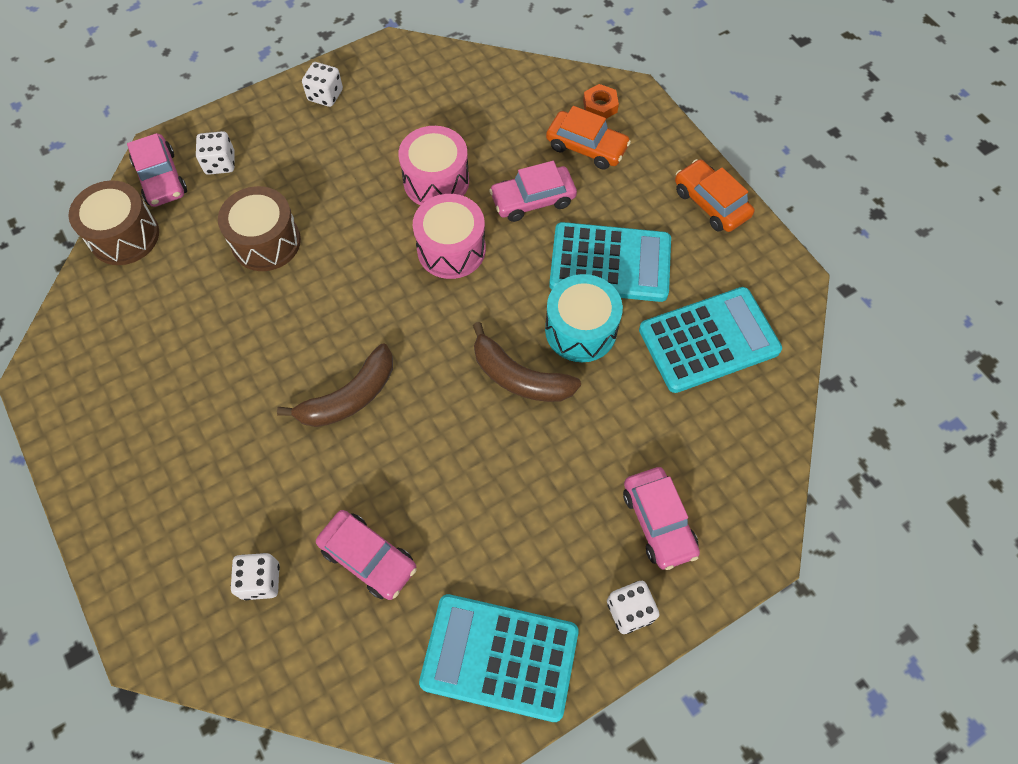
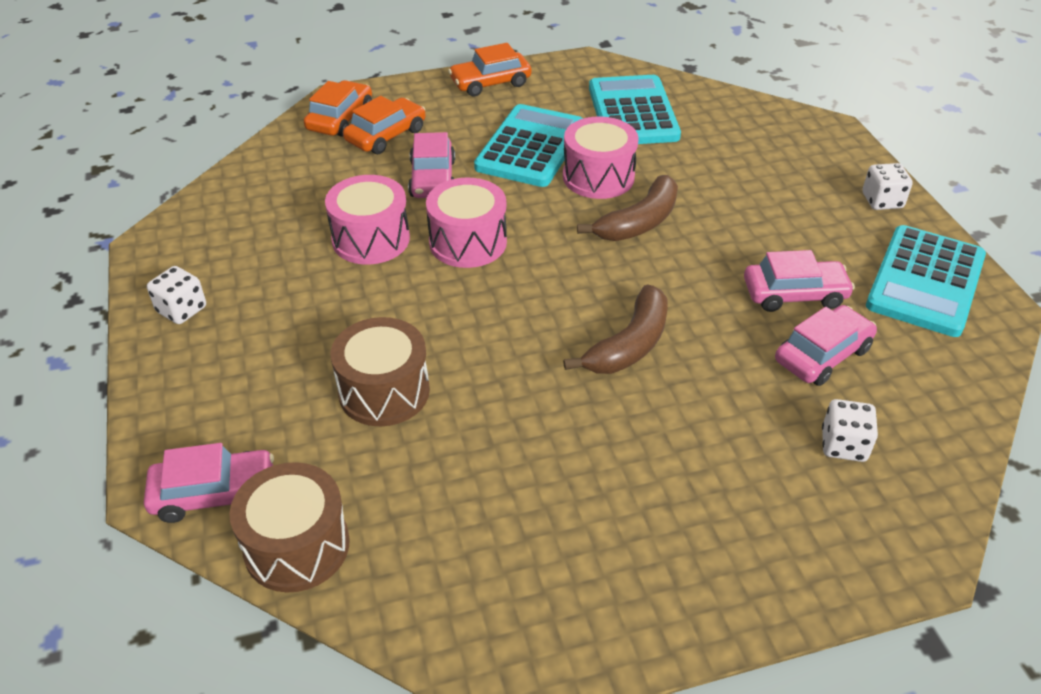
camera: 75 degrees left, 20 degrees down
(220, 163) = (228, 424): white dice -> none
(349, 397) = (629, 344): brown banana -> brown banana turned 60 degrees clockwise
(580, 330) = (598, 177): turquoise drum -> pink drum
(600, 106) = (340, 119): orange nut -> orange car
(658, 521) = (801, 171): pink car -> pink car (794, 294)

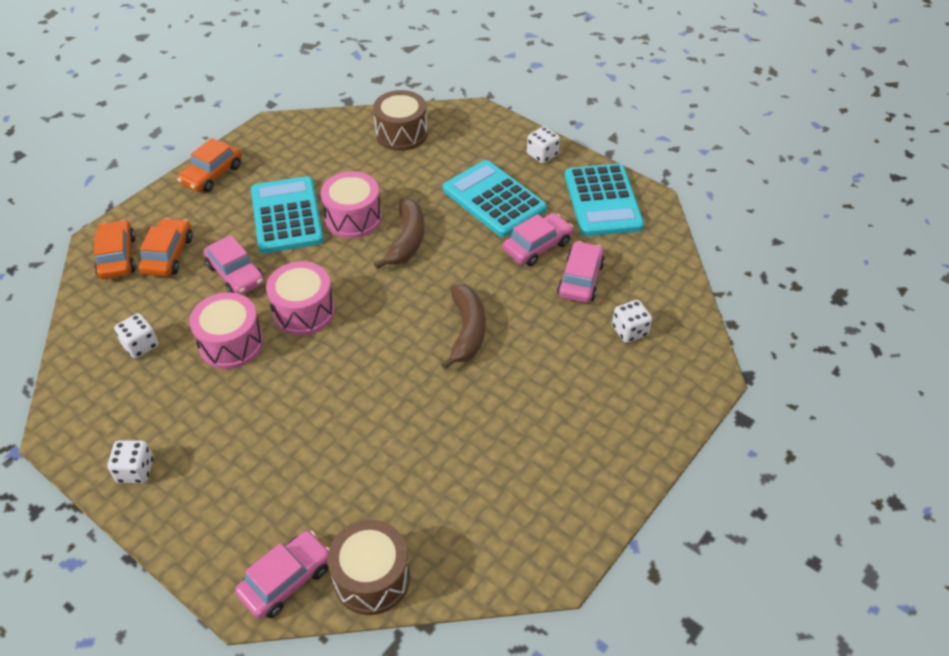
camera: 35 degrees left, 5 degrees up
(289, 202) = (141, 345): none -> white dice
(384, 391) = (338, 447): brown drum -> brown drum (401, 134)
(633, 112) = (337, 155): turquoise calculator -> turquoise calculator (494, 199)

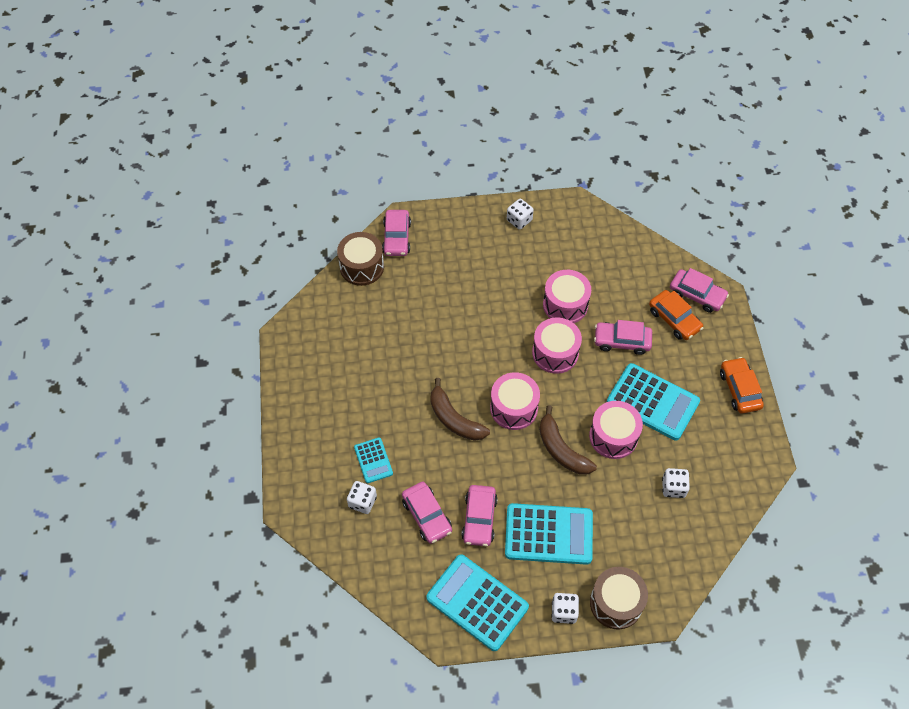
camera: 135 degrees right, 10 degrees up
(117, 257) = (697, 295): orange car -> pink car
(141, 345) = (606, 266): white dice -> white dice (673, 487)
(401, 134) = (680, 538): brown drum -> brown drum (616, 603)
(403, 298) = (514, 408): none -> pink drum
(584, 356) = (373, 460): none -> turquoise calculator

